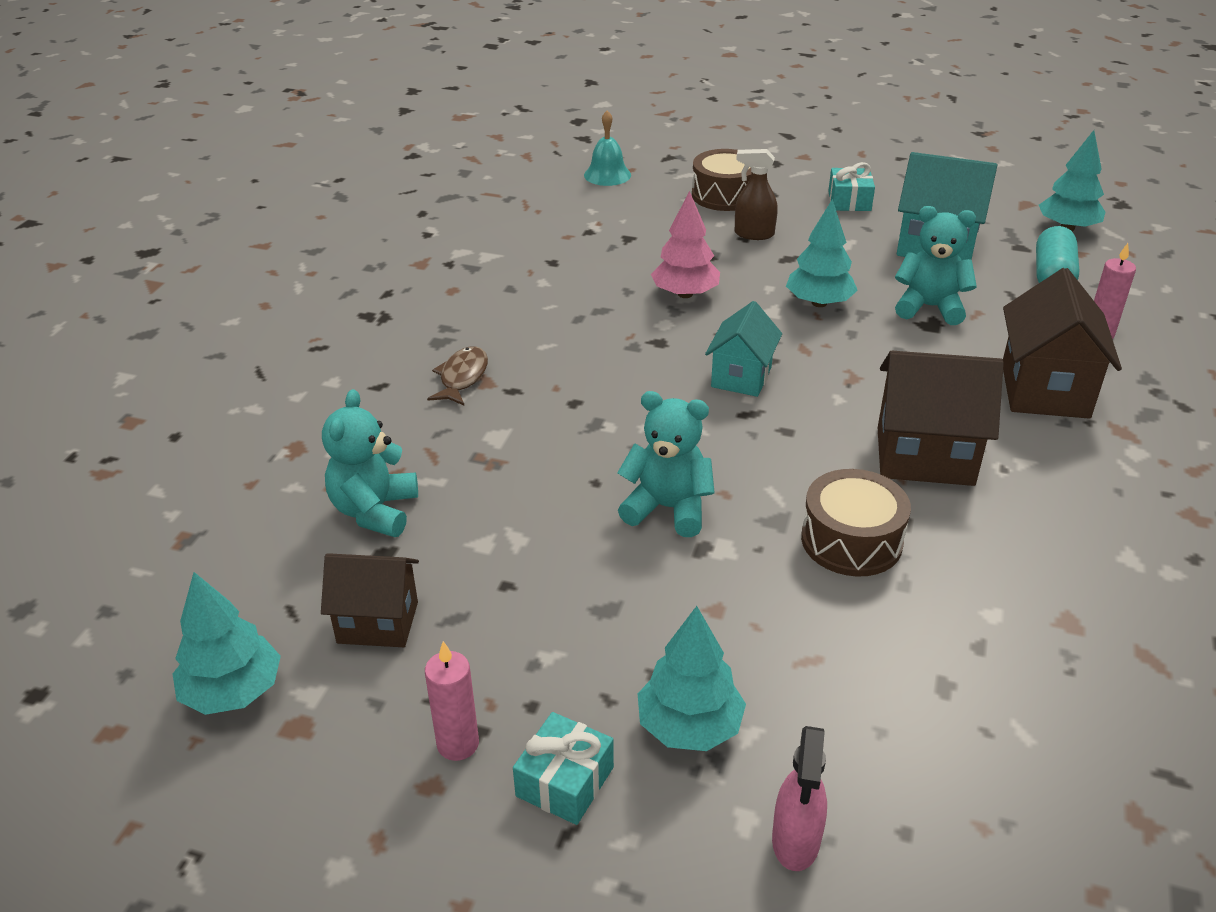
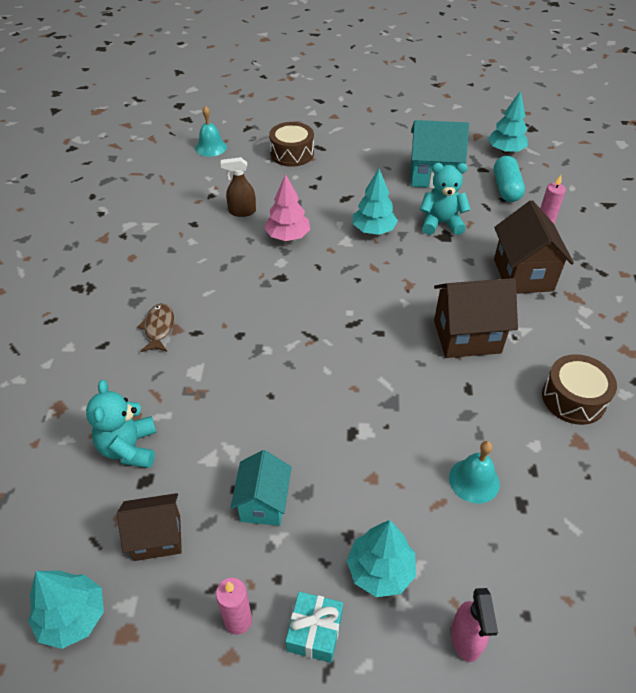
camera: 15 degrees left, 10 degrees up
(667, 508) = (322, 407): turquoise teddy bear -> none
(741, 377) = (341, 296): turquoise house -> turquoise house (263, 503)
(753, 234) = (318, 182): brown spray bottle -> brown spray bottle (242, 212)
(849, 201) = (371, 148): turquoise gift -> none
(851, 540) = (440, 408): brown drum -> brown drum (573, 398)
(876, 641) = (474, 480): none -> turquoise bell

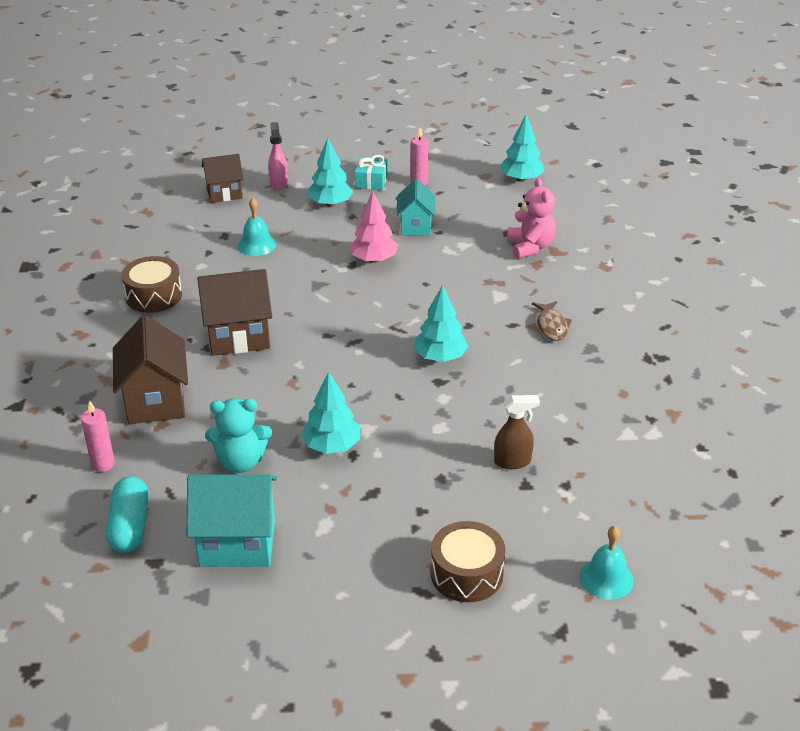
camera: 175 degrees right, 10 degrees down
(129, 448) = (530, 247): turquoise teddy bear -> pink teddy bear
(157, 537) = (485, 208): brown house -> brown house (224, 193)
(288, 236) = (442, 430): pink tree -> pink tree (374, 259)
(505, 151) = (101, 607): turquoise tree -> turquoise tree (440, 357)

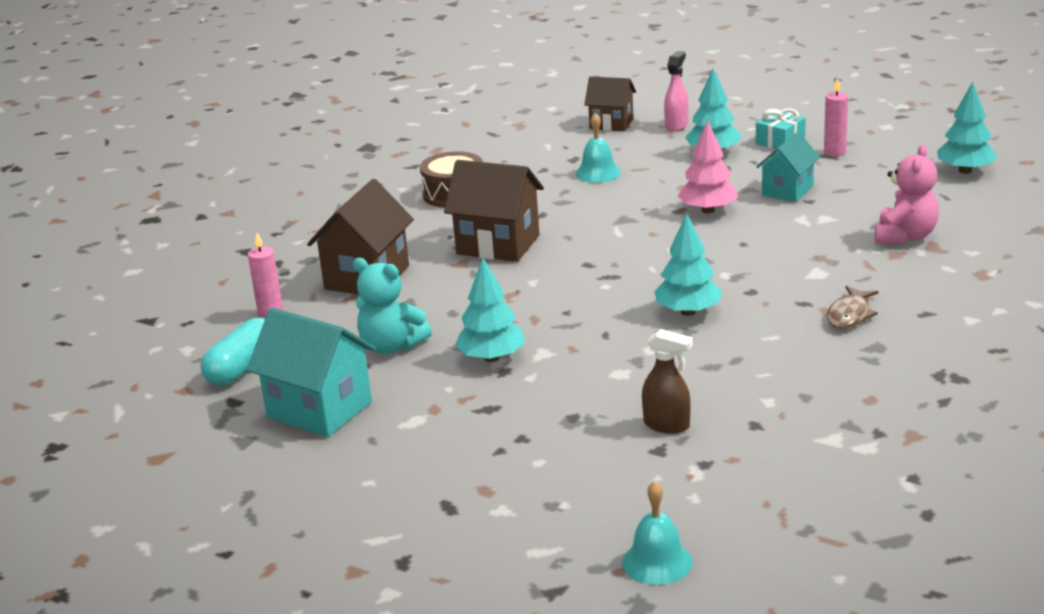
camera: 35 degrees right, 10 degrees down
(466, 573) = (509, 506): brown drum -> none

